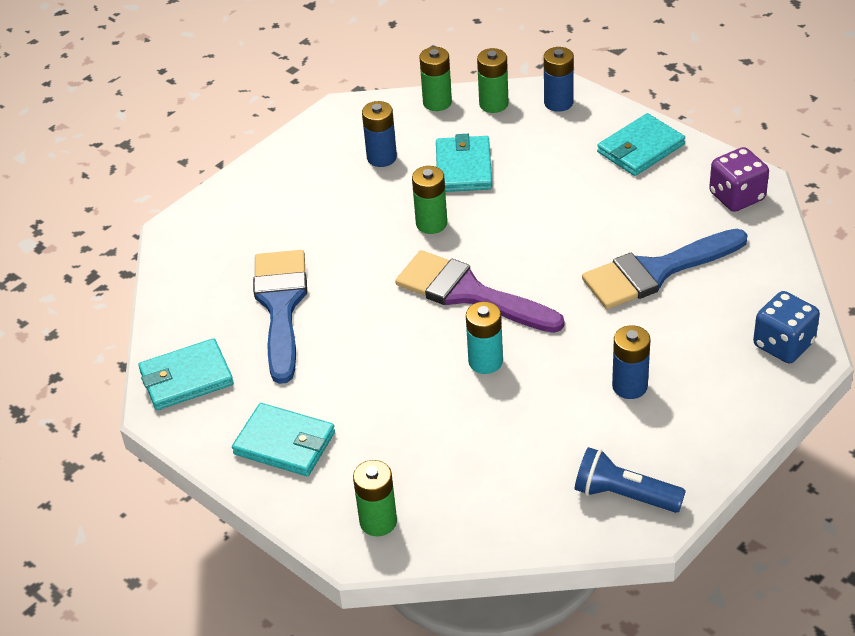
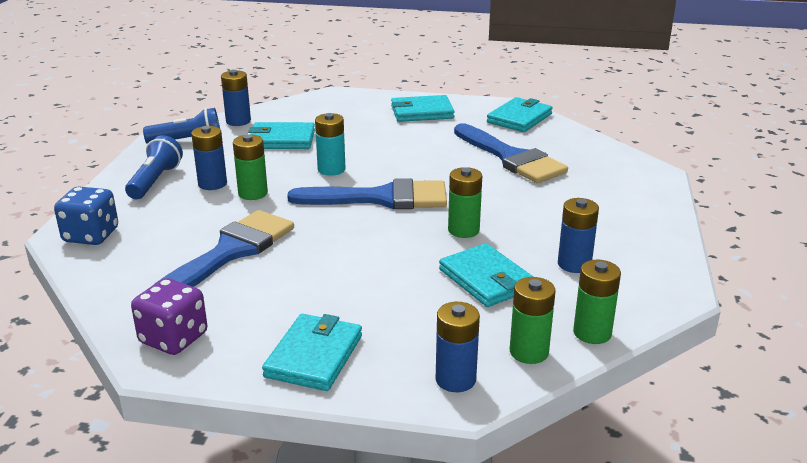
camera: 145 degrees right, 15 degrees down
(378, 521) = (332, 103): green battery -> green battery (253, 193)
(469, 293) = (381, 198): purple brush -> blue brush
(504, 449) = (282, 140): none -> turquoise wallet
(535, 523) = (238, 121): none -> blue battery
(693, 417) = (155, 181): none -> blue flashlight

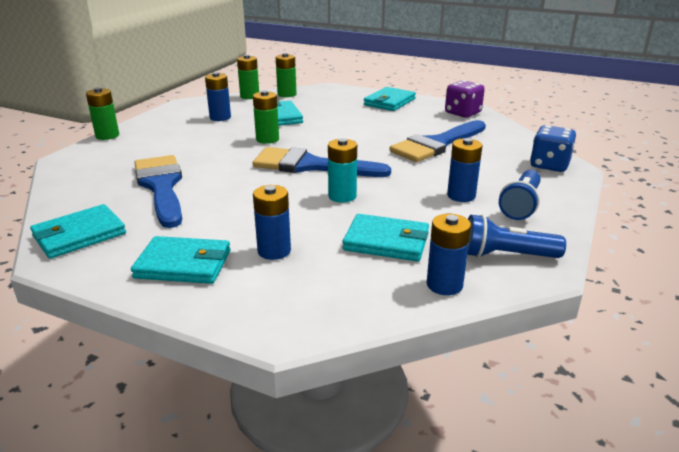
camera: 165 degrees left, 0 degrees up
(253, 193) = (421, 182): green battery -> green battery (107, 136)
(455, 379) = (327, 91): blue battery -> blue battery (274, 251)

